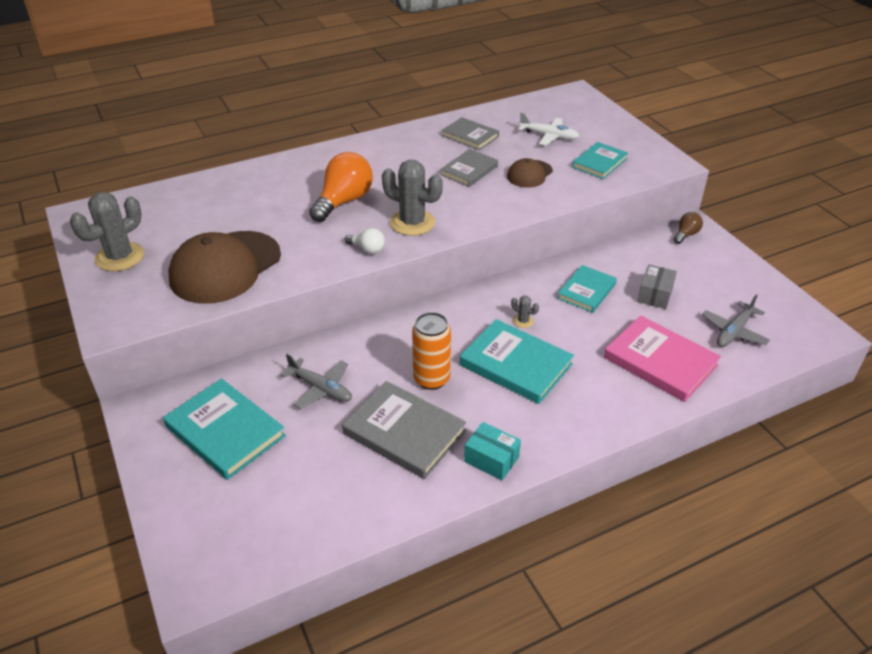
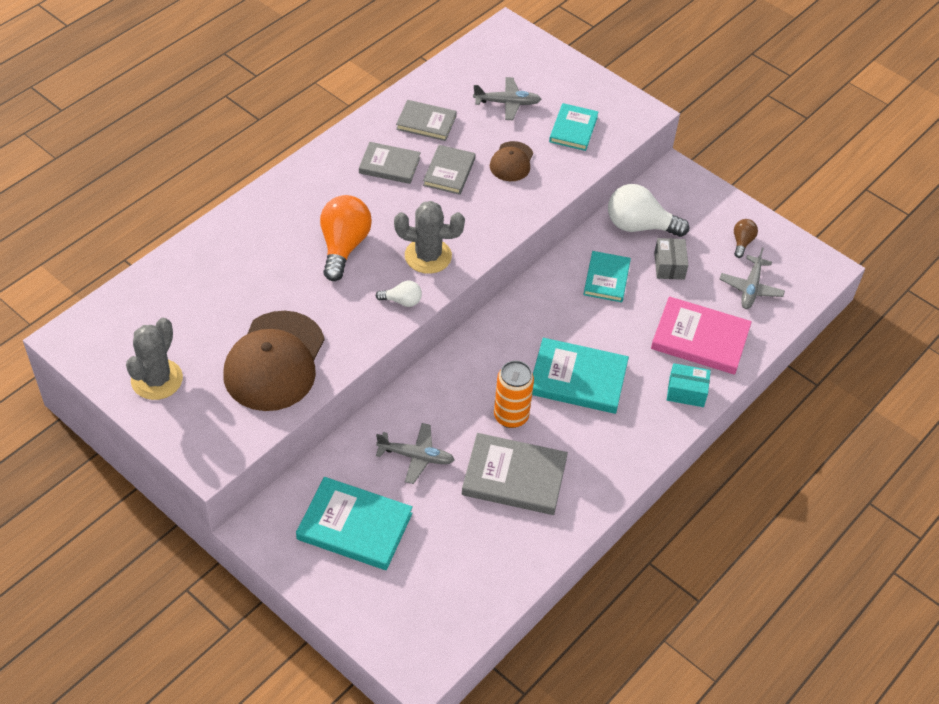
camera: 25 degrees left, 10 degrees up
(420, 157) = (389, 165): none -> grey book
(491, 459) = (600, 479): turquoise box -> turquoise box (686, 392)
(523, 321) = (563, 329): grey cactus -> none
(549, 136) = (507, 103): white plane -> grey plane
(639, 258) = (639, 226): none -> white light bulb
(686, 234) = (672, 185): brown light bulb -> brown light bulb (742, 242)

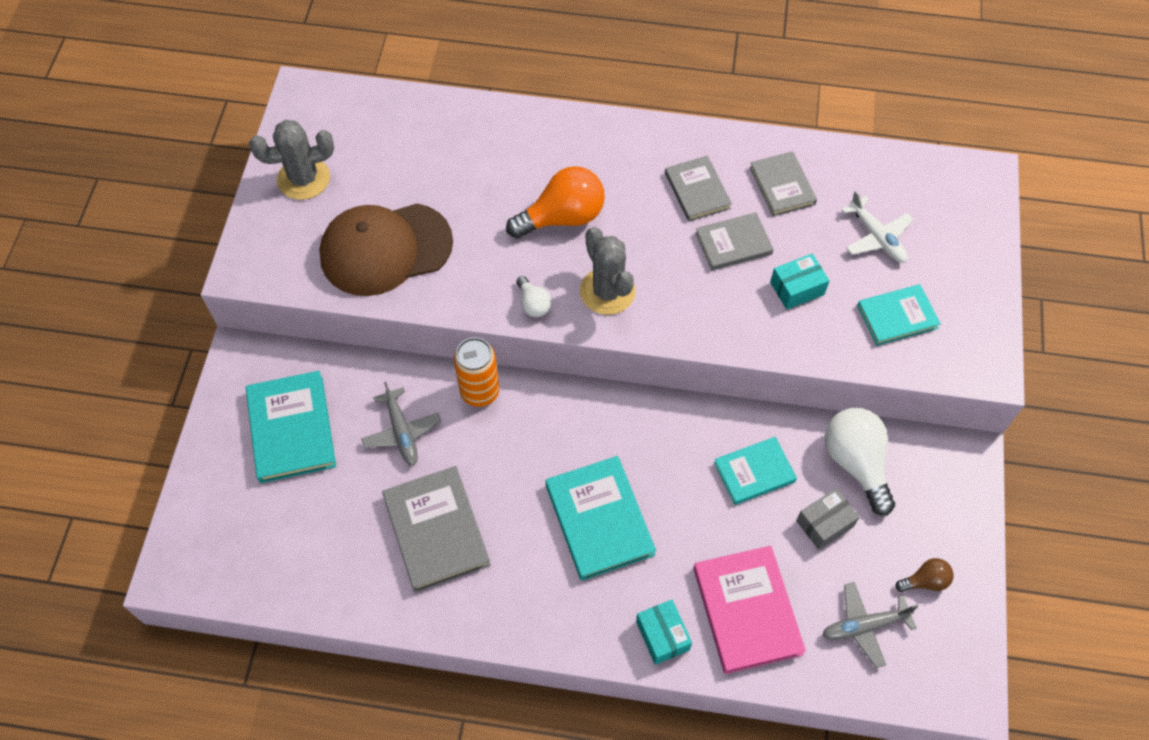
camera: 60 degrees right, 10 degrees up
(507, 103) = (876, 237): grey plane -> white plane
(511, 162) = (797, 288): brown cap -> turquoise box
(511, 416) = (507, 485): orange can -> orange can (480, 392)

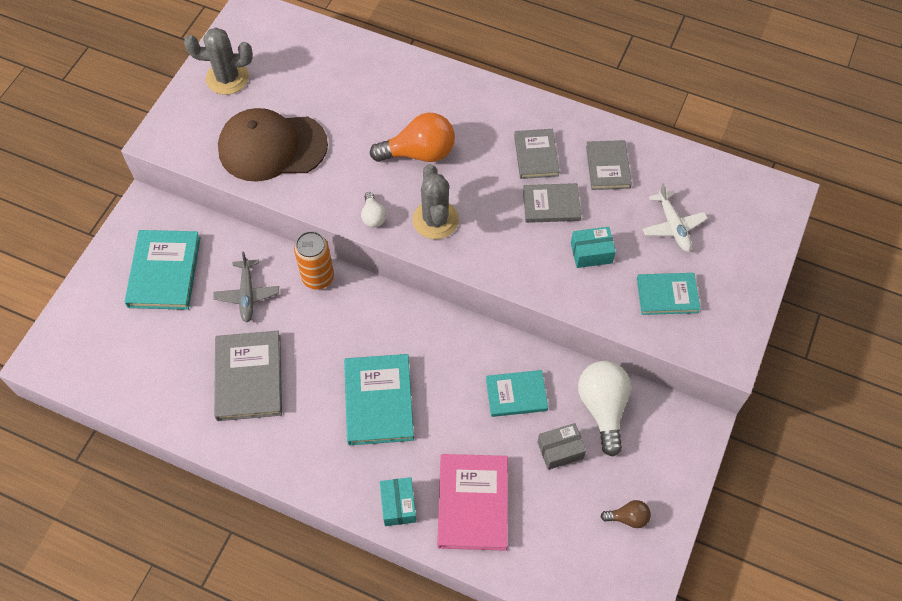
camera: 15 degrees right, 0 degrees up
(864, 626) = (565, 540): grey plane -> none

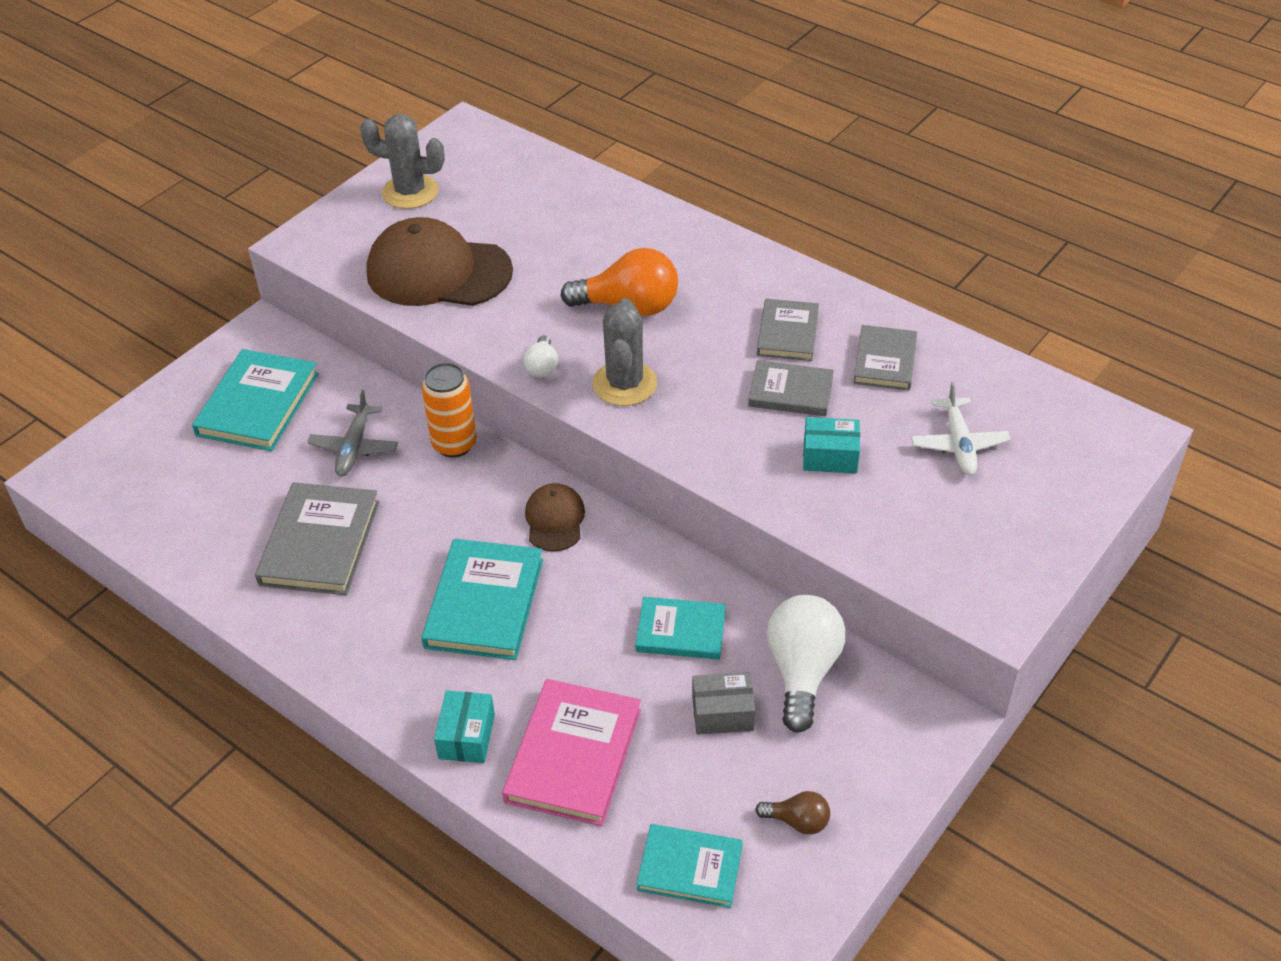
camera: 15 degrees right, 15 degrees down
(407, 325) = (555, 520): none -> brown cap
(667, 295) = (925, 525): turquoise book -> turquoise book (690, 868)

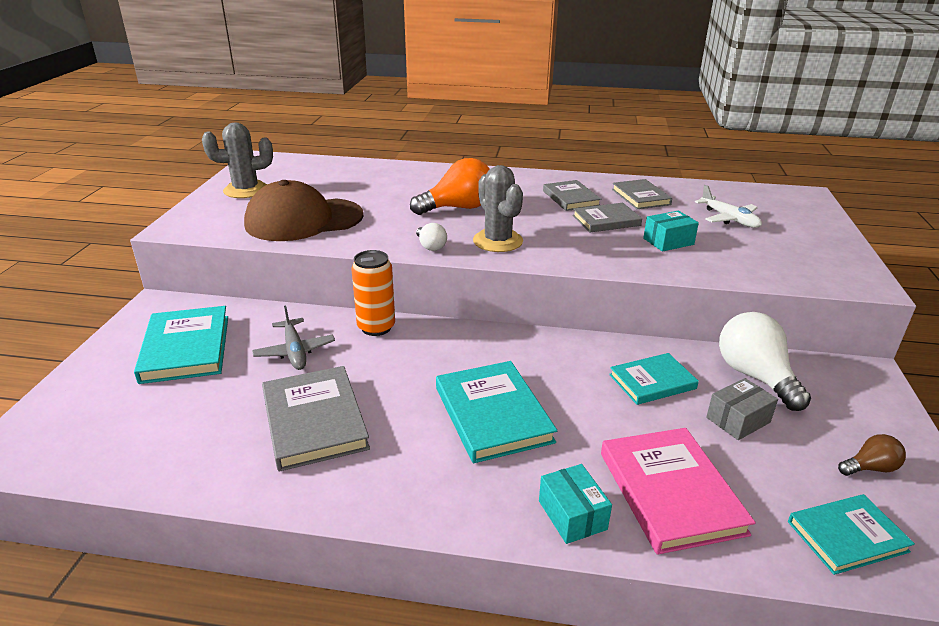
camera: 30 degrees left, 15 degrees down
(555, 520) = (494, 347): brown cap -> none

